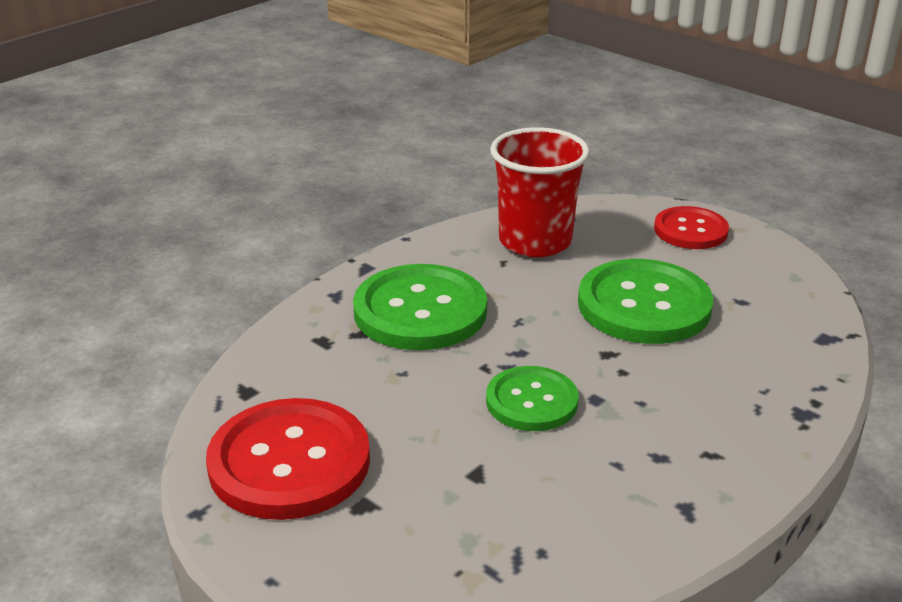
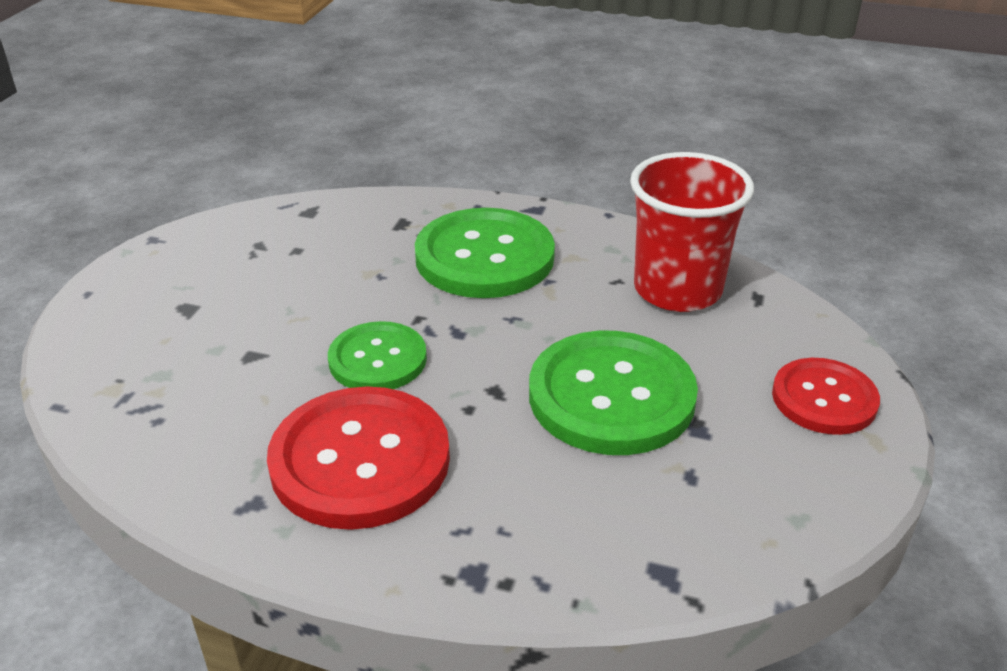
camera: 65 degrees right, 5 degrees up
(289, 462) = (226, 258): red button -> red button (360, 460)

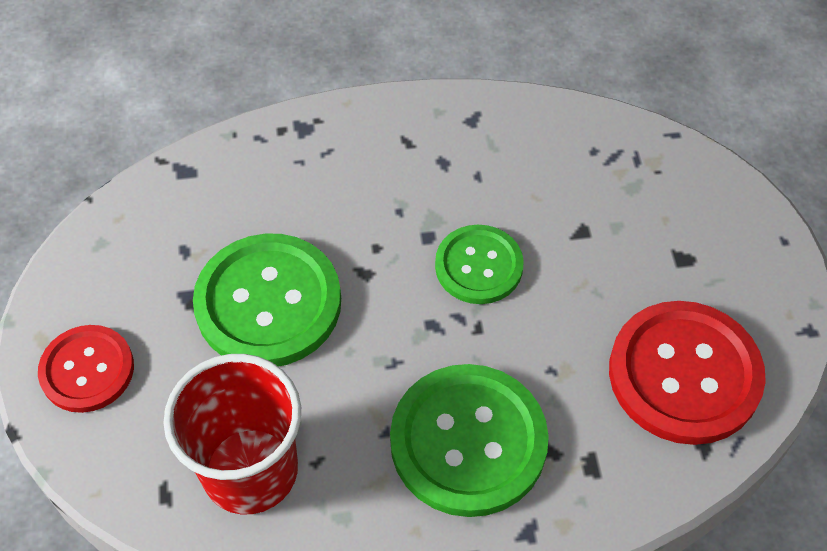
camera: 155 degrees right, 20 degrees up
(360, 460) = (426, 173): red button -> red button (684, 374)

